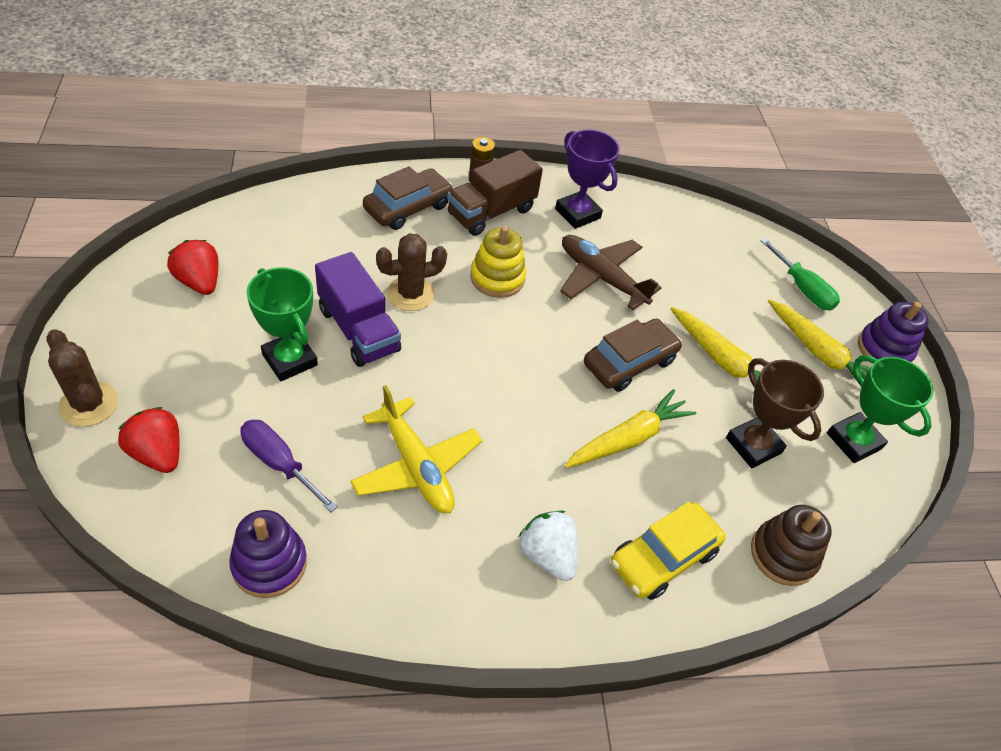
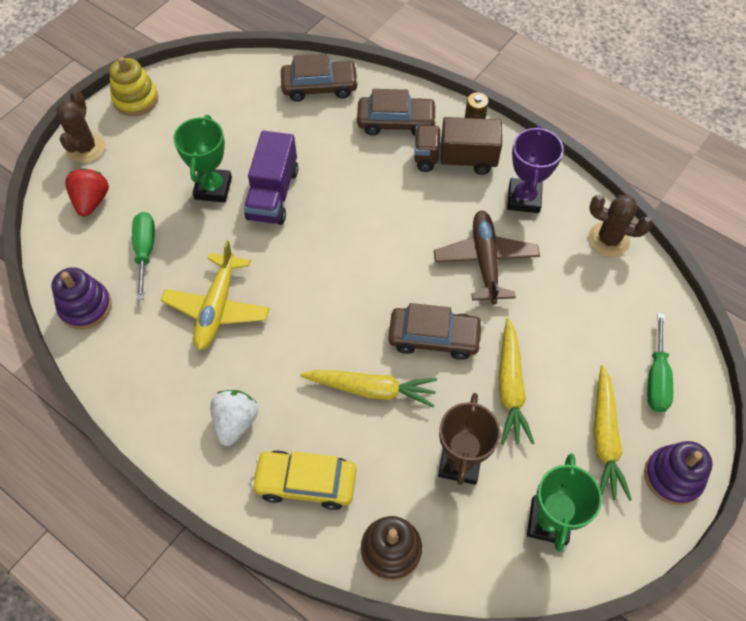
camera: 50 degrees right, 10 degrees up
(199, 282) = (211, 103): red strawberry -> none
(279, 463) = (145, 251): purple screwdriver -> green screwdriver
(302, 212) = (319, 87): none -> brown car
(410, 294) = (331, 189): brown cactus -> brown cactus (608, 240)
(497, 278) = (404, 213): yellow stacking toy -> yellow stacking toy (136, 99)

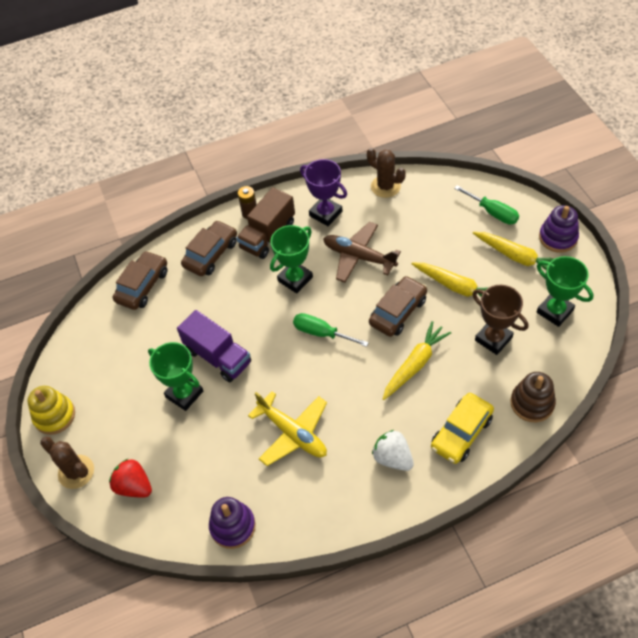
camera: 55 degrees left, 5 degrees down
(145, 251) = (210, 464): green screwdriver -> green screwdriver (321, 333)
(413, 214) = (295, 279): none -> green trophy
(608, 240) = (385, 186): brown cactus -> brown cactus turned 75 degrees clockwise

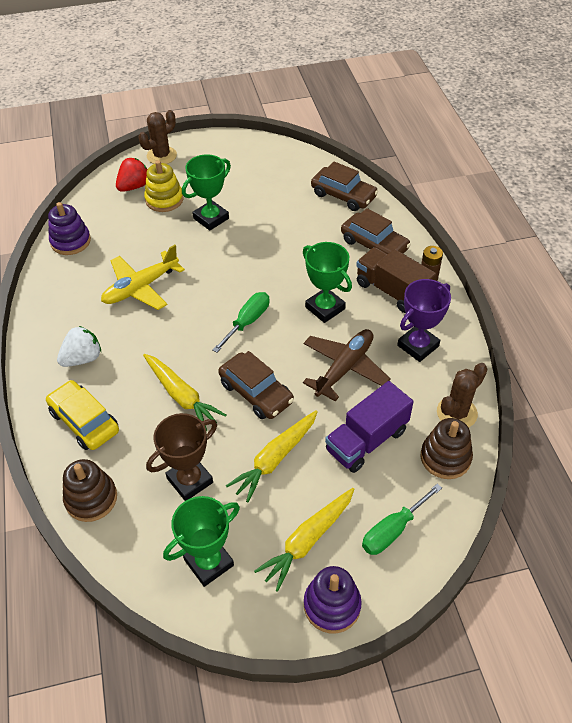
camera: 95 degrees right, 5 degrees down
(54, 416) = (218, 144): yellow stacking toy -> yellow stacking toy (164, 200)
(218, 356) = (244, 242): purple truck -> purple truck (366, 440)
(426, 190) = (445, 457): none -> brown stacking toy

